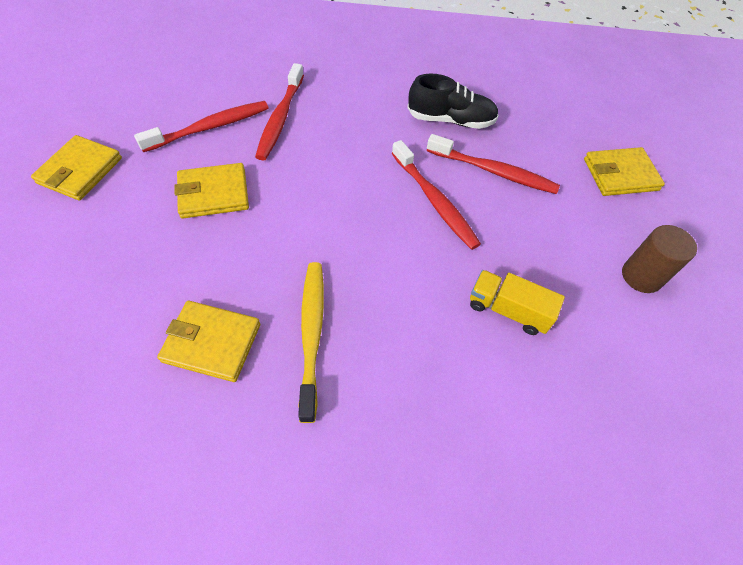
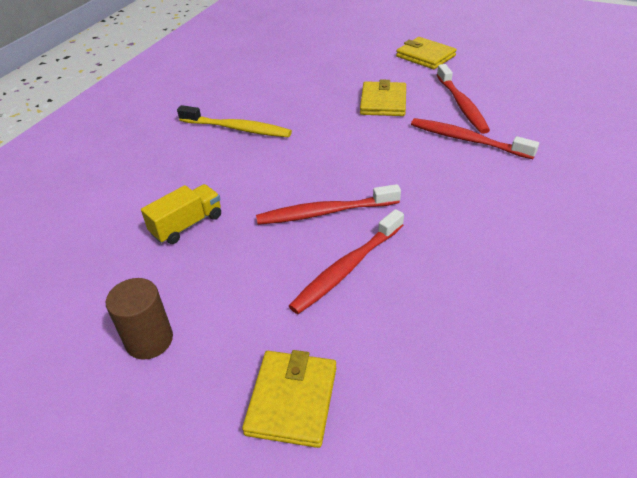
camera: 115 degrees right, 15 degrees down
(212, 343) = (257, 94): yellow wallet -> none
(450, 120) = (442, 256): black shoe -> none

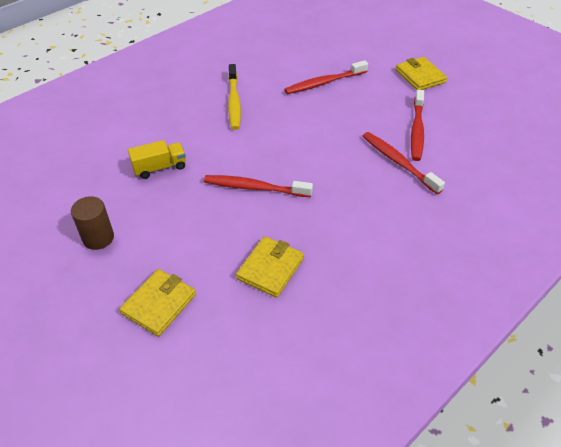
camera: 20 degrees right, 5 degrees up
(237, 128) = (234, 102): yellow toothbrush -> yellow toothbrush turned 45 degrees clockwise
(347, 268) = (244, 233): red toothbrush -> red toothbrush (324, 83)
(383, 102) = (356, 110): yellow wallet -> yellow wallet (270, 268)

